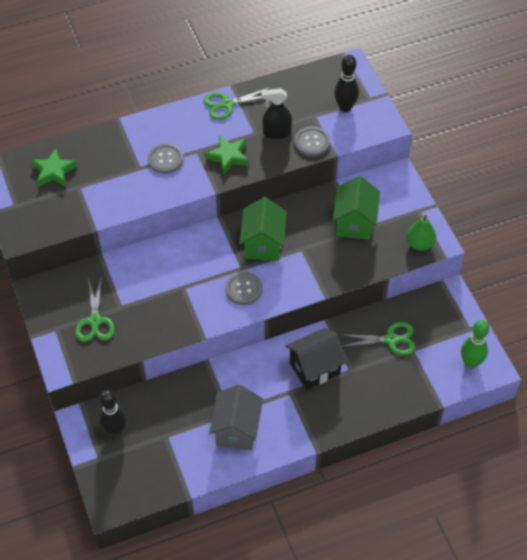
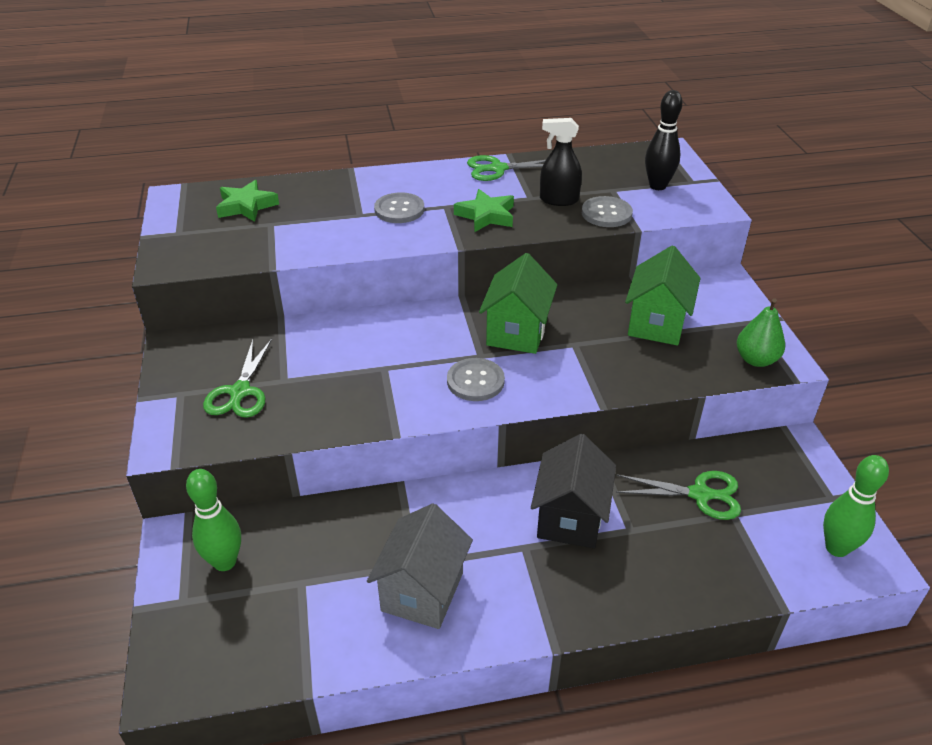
camera: 10 degrees right, 15 degrees down
(115, 431) = (225, 562): black bowling pin -> green bowling pin
(315, 368) = (570, 518): black house -> black house turned 60 degrees counterclockwise

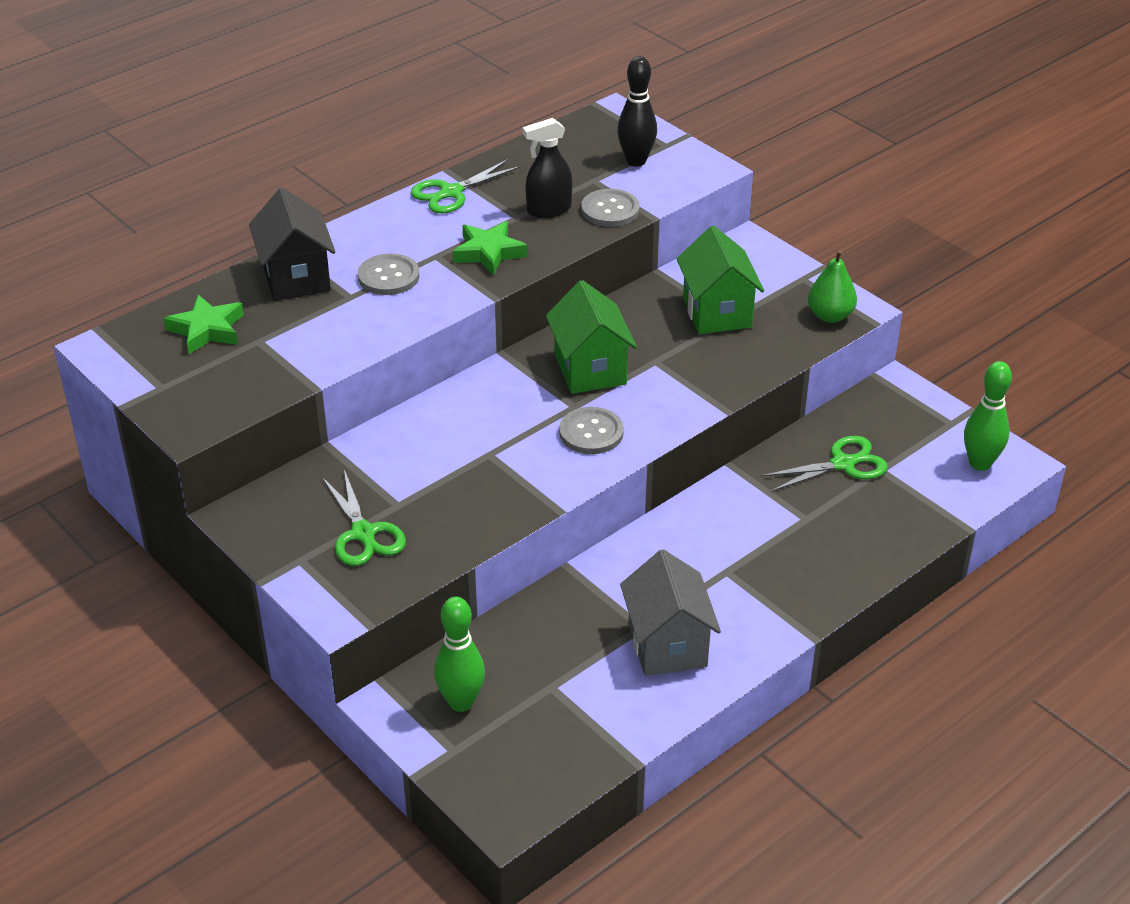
camera: 30 degrees left, 0 degrees up
(570, 518) = (747, 530): black house -> black house (296, 278)

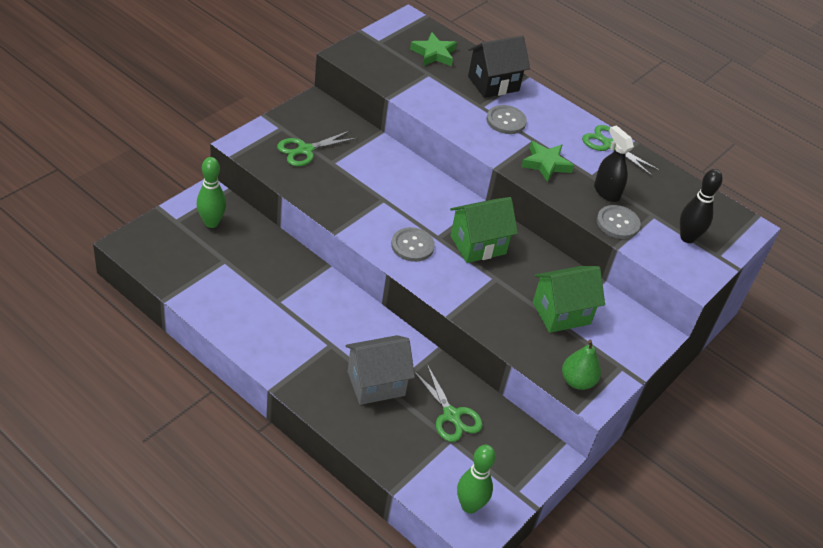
camera: 75 degrees right, 5 degrees up
(667, 645) = (261, 313): grey house -> grey house (376, 383)

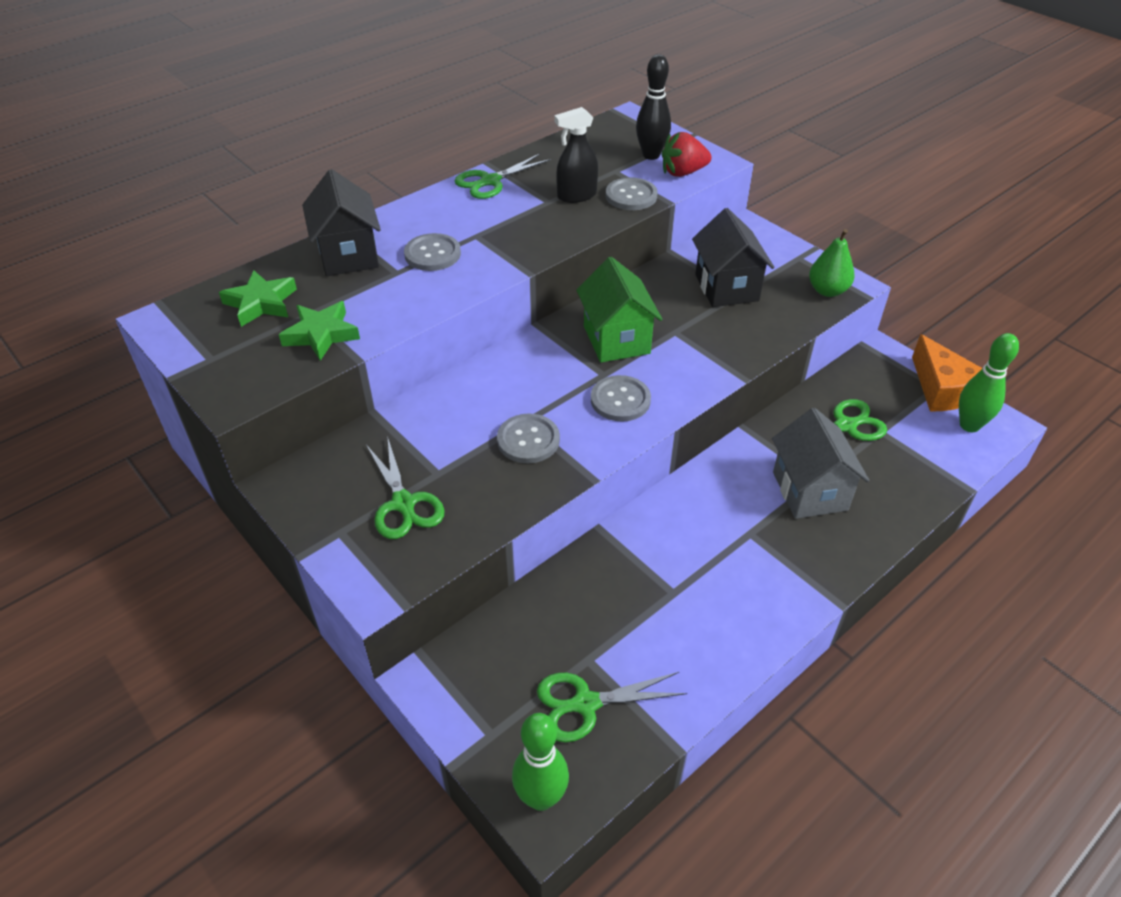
camera: 75 degrees left, 0 degrees up
(195, 259) = (585, 704): none -> green scissors
(211, 223) = (499, 678): green bowling pin -> green bowling pin (541, 797)
(366, 201) = (528, 440): none -> grey button
(512, 494) = (942, 389): none -> orange cheese
(546, 164) = (524, 233): green star -> green star (321, 334)
(561, 313) = (726, 288): green house -> black house
(666, 257) = (683, 172): none -> red strawberry

